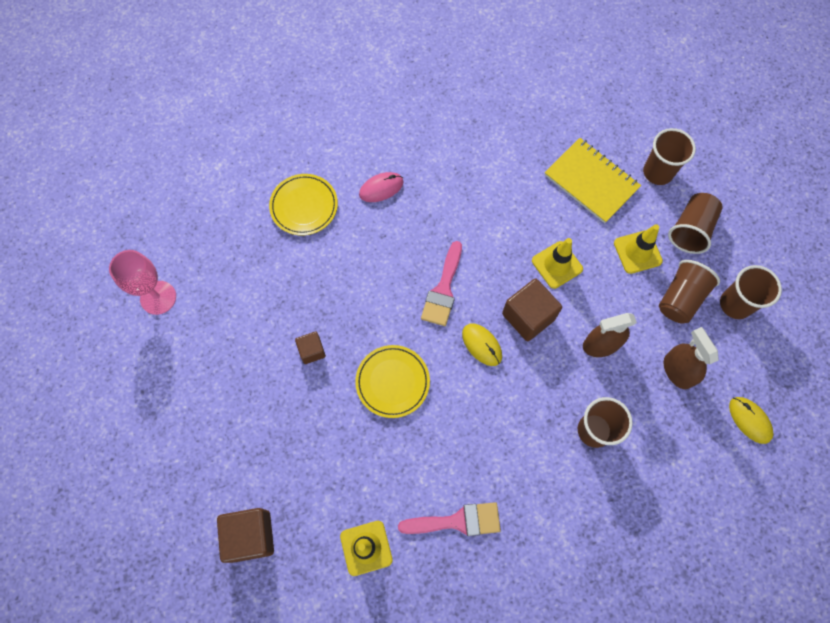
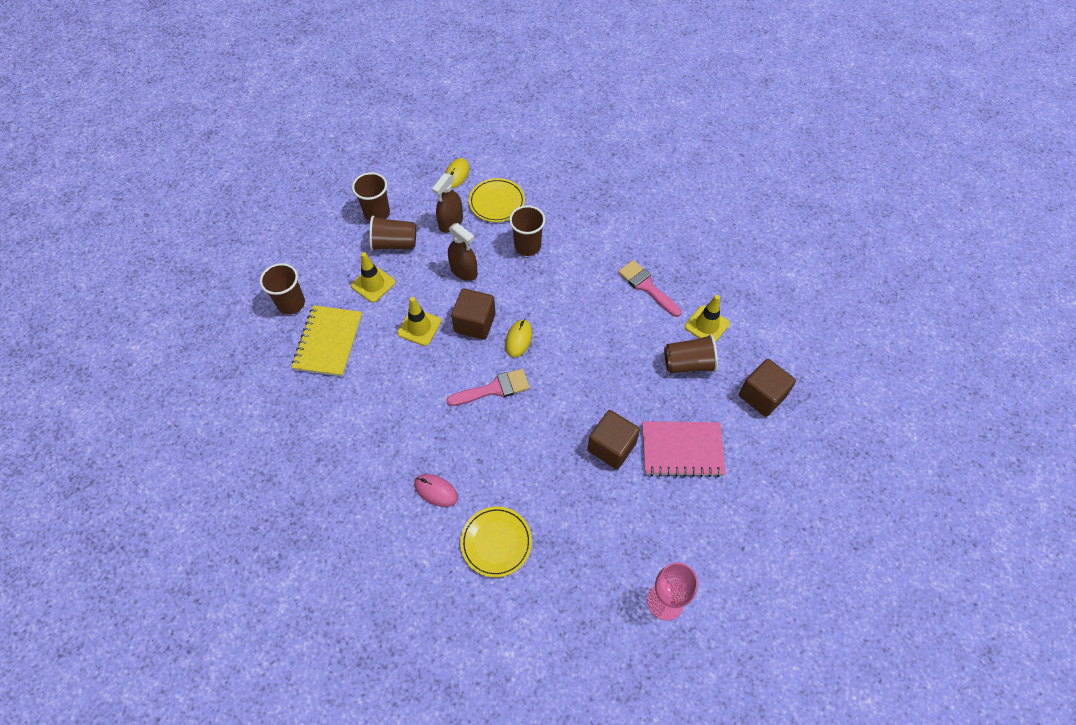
camera: 125 degrees left, 10 degrees down
(261, 411) = (682, 449): none -> pink notebook
(312, 351) = (611, 447): brown cube -> brown cube, size x1.77
(392, 382) = (590, 378): yellow plate -> yellow plate (497, 202)
(690, 230) = (332, 262): brown cup -> brown cup (688, 364)

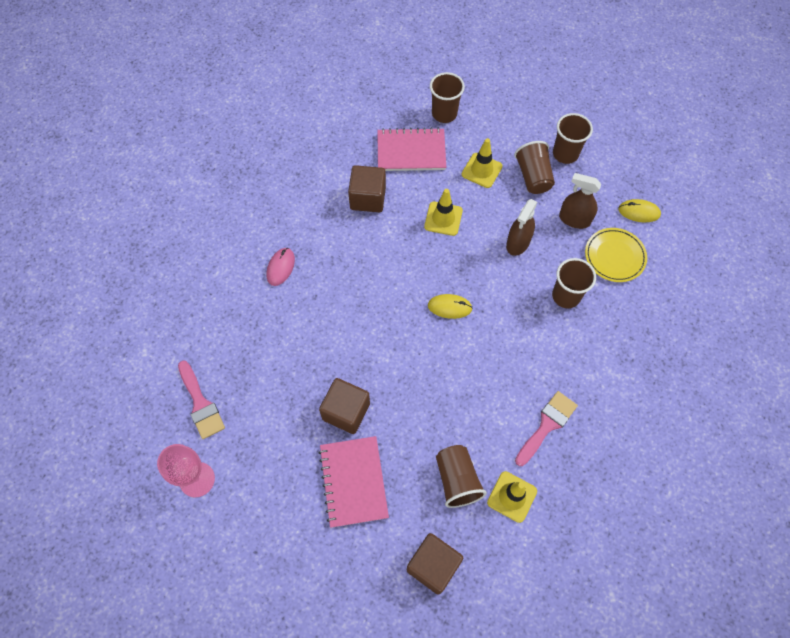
camera: 80 degrees right, 5 degrees up
(328, 342) = (411, 151): yellow notebook -> pink notebook
(475, 323) = (459, 265): brown cube -> brown cube (368, 198)
(494, 388) = (390, 295): pink brush -> pink brush (201, 404)
(496, 542) = (239, 325): yellow plate -> none

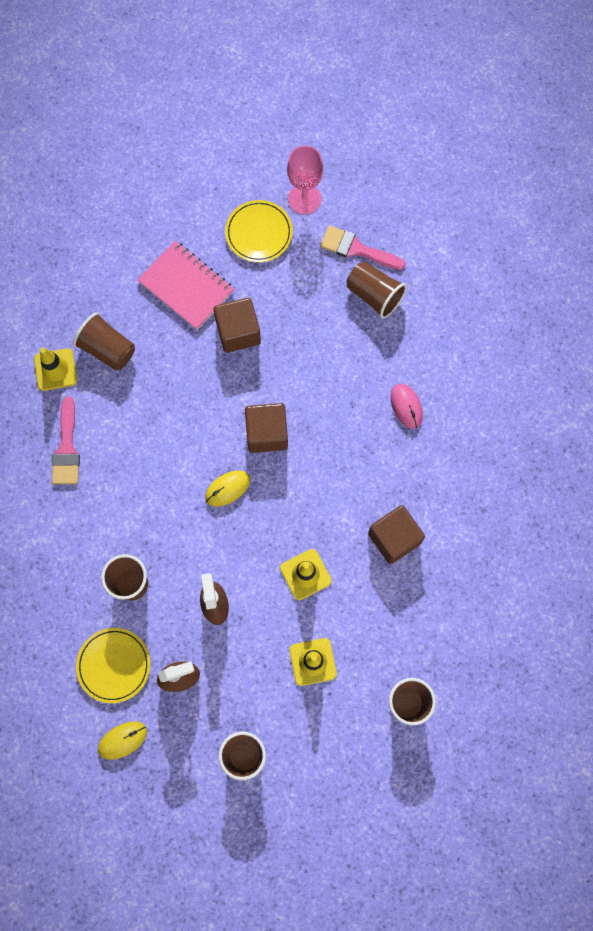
camera: 140 degrees right, 10 degrees up
(258, 480) = (259, 233): none -> yellow plate
(411, 151) = (399, 626): pink notebook -> none
(433, 566) = (79, 276): brown cube -> brown cube (267, 433)
(533, 176) = (256, 697): brown cup -> brown cup (374, 295)

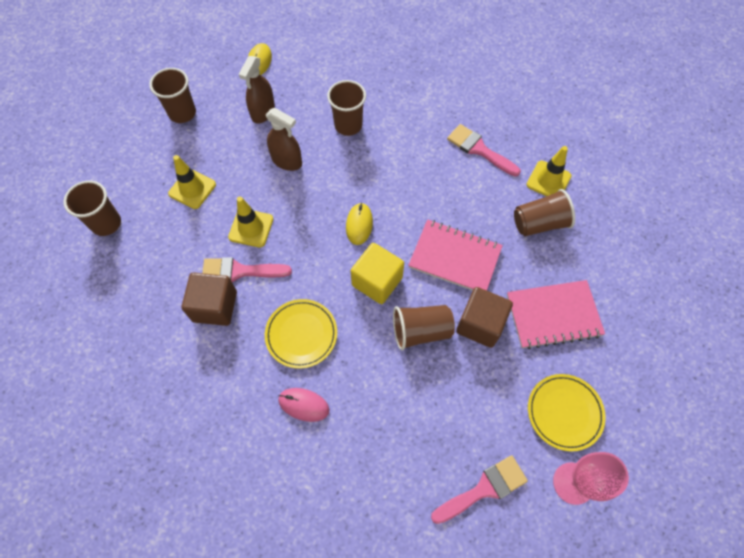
camera: 130 degrees right, 10 degrees down
(114, 665) = (307, 84): yellow plate -> yellow plate (301, 334)
(195, 390) = (454, 258): none -> pink notebook
(267, 433) = (377, 281): brown cube -> yellow cube
(350, 547) = (239, 271): none -> pink brush
(374, 295) = (425, 465): brown cup -> brown cup (421, 331)

